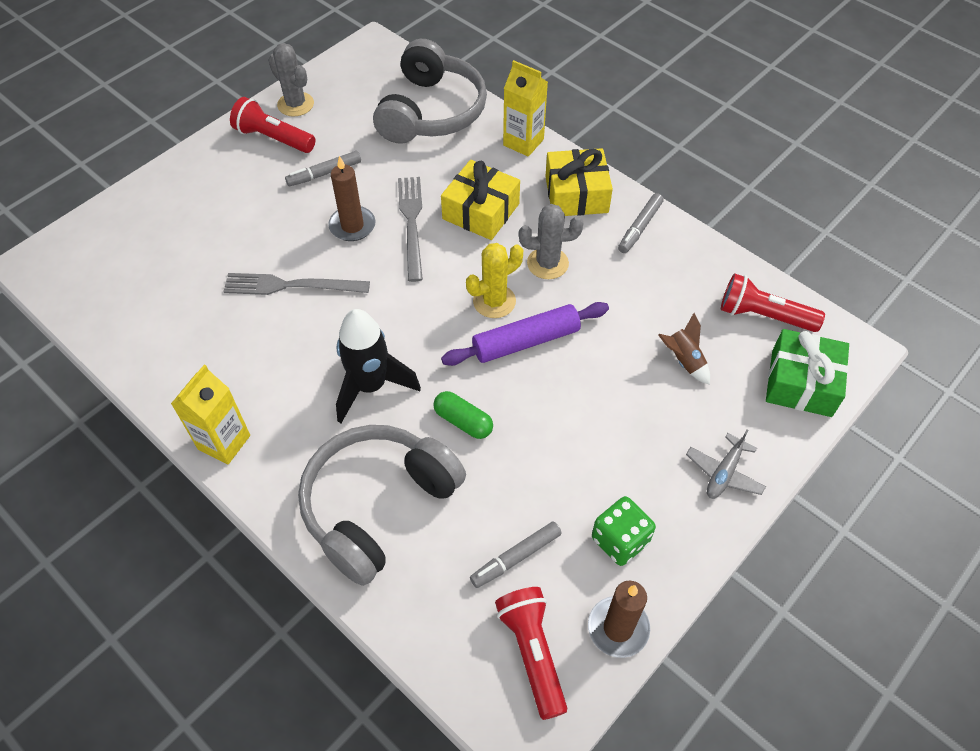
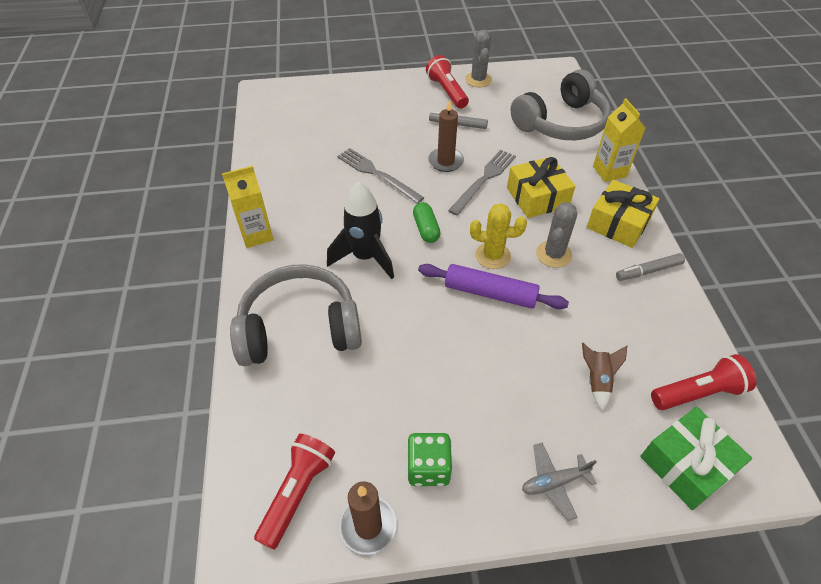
camera: 40 degrees right, 5 degrees down
(463, 421) = (400, 315): green capsule -> green capsule (426, 229)
(516, 557) = (348, 423): grey marker -> none
(547, 263) = (553, 254): grey cactus -> grey cactus turned 75 degrees clockwise
(763, 315) = (698, 393): red flashlight -> red flashlight turned 105 degrees clockwise

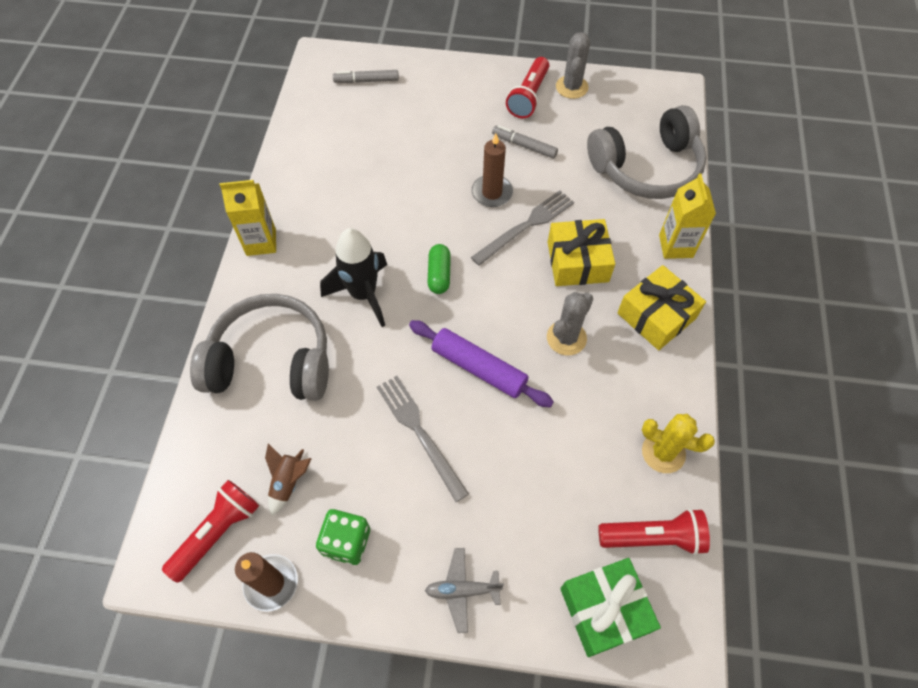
camera: 15 degrees right, 10 degrees up
(377, 174) = (410, 193): grey fork -> grey fork (419, 432)
(447, 91) = (528, 97): red flashlight -> red flashlight turned 150 degrees counterclockwise
(492, 256) = (499, 324): yellow cactus -> yellow cactus (663, 452)
(597, 380) = (551, 496): brown rocket -> brown rocket (288, 482)
(648, 271) = (664, 383): grey marker -> grey marker (366, 81)

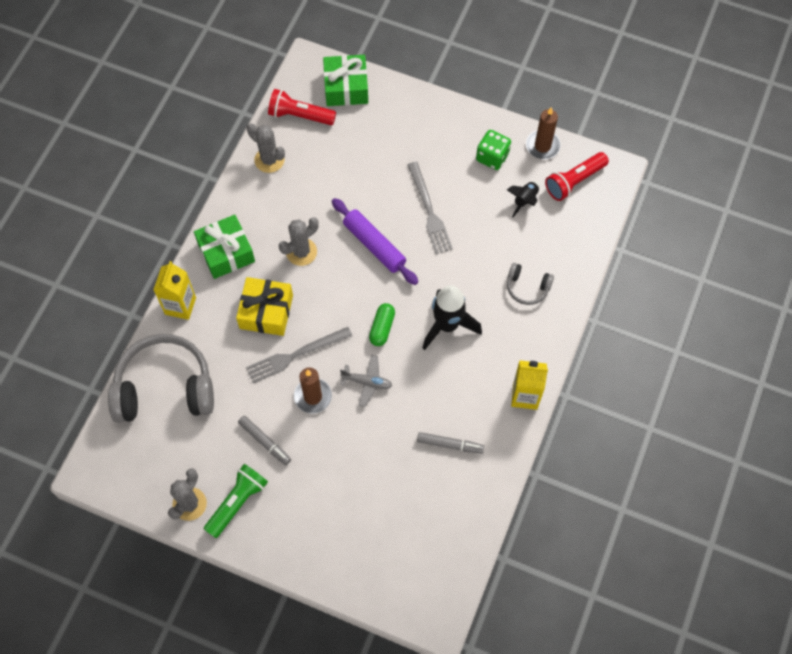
camera: 165 degrees left, 5 degrees up
(271, 361) = (527, 287): grey headphones -> grey headphones, size x0.47
(288, 482) = (525, 200): brown rocket -> black rocket
(366, 81) = (395, 569): grey marker -> grey marker (450, 444)
(462, 590) = (427, 116): grey plane -> grey plane (367, 382)
(528, 97) = (237, 502): red flashlight -> green flashlight
(656, 316) = (226, 252): yellow gift -> green gift
(663, 452) = (269, 160): yellow cactus -> grey cactus

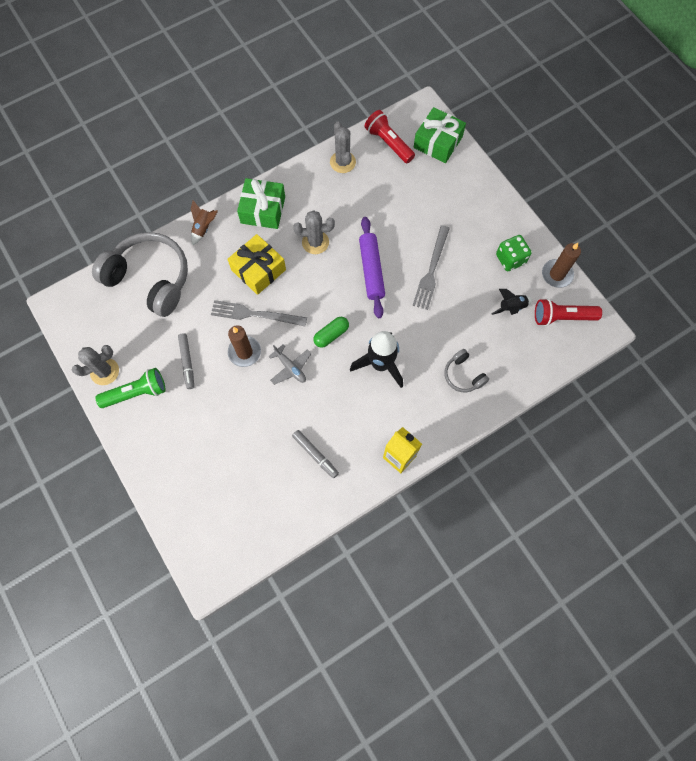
camera: 35 degrees right, 5 degrees up
(180, 306) = (203, 228): yellow carton -> brown rocket

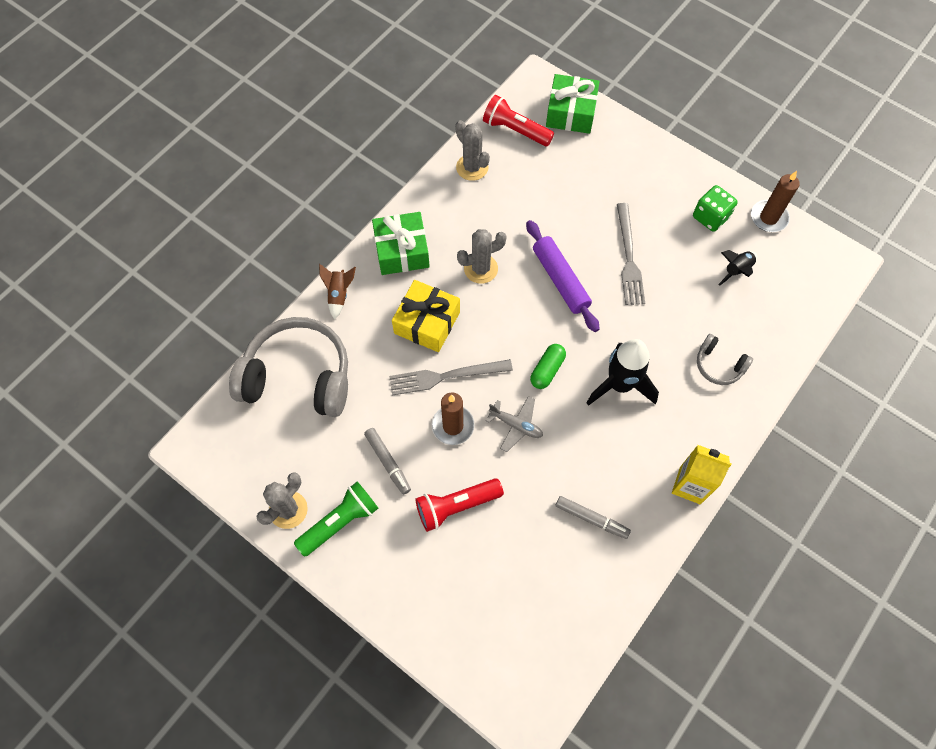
camera: 20 degrees left, 5 degrees down
(562, 317) = (796, 263): red flashlight -> red flashlight (456, 506)

